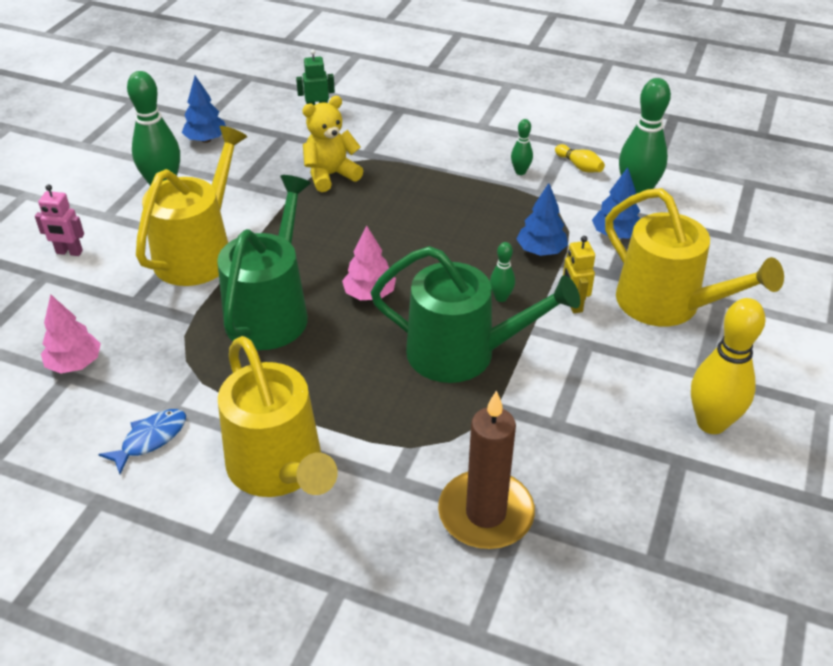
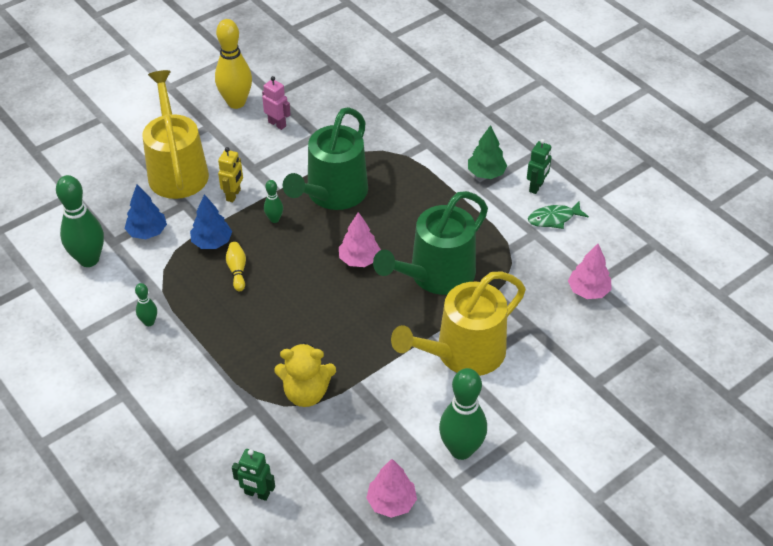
camera: 150 degrees left, 5 degrees up
(69, 252) = (569, 401): pink robot -> pink robot (277, 124)
(150, 439) = (554, 219): blue fish -> green fish
(194, 478) = (536, 187): none -> green robot
(206, 140) = (391, 502): blue tree -> pink tree
(279, 468) = (486, 173): yellow watering can -> green tree
(462, 353) = (333, 194): green watering can -> green watering can turned 105 degrees counterclockwise
(486, 513) = (393, 111): brown candle -> none
(579, 166) = (97, 306): yellow bowling pin -> yellow bowling pin (237, 270)

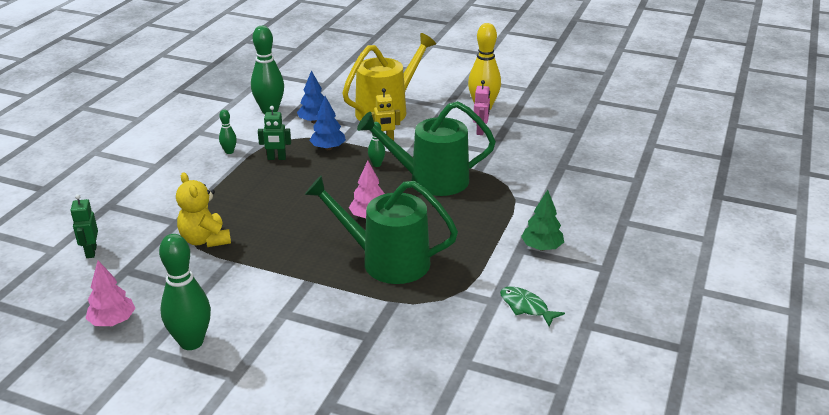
camera: 60 degrees right, 15 degrees down
(237, 270) = (308, 167): yellow bowling pin -> none
(463, 353) = (306, 306): yellow watering can -> none
(536, 187) = (557, 283): green robot -> green robot (276, 158)
(588, 291) = (450, 361): pink tree -> none

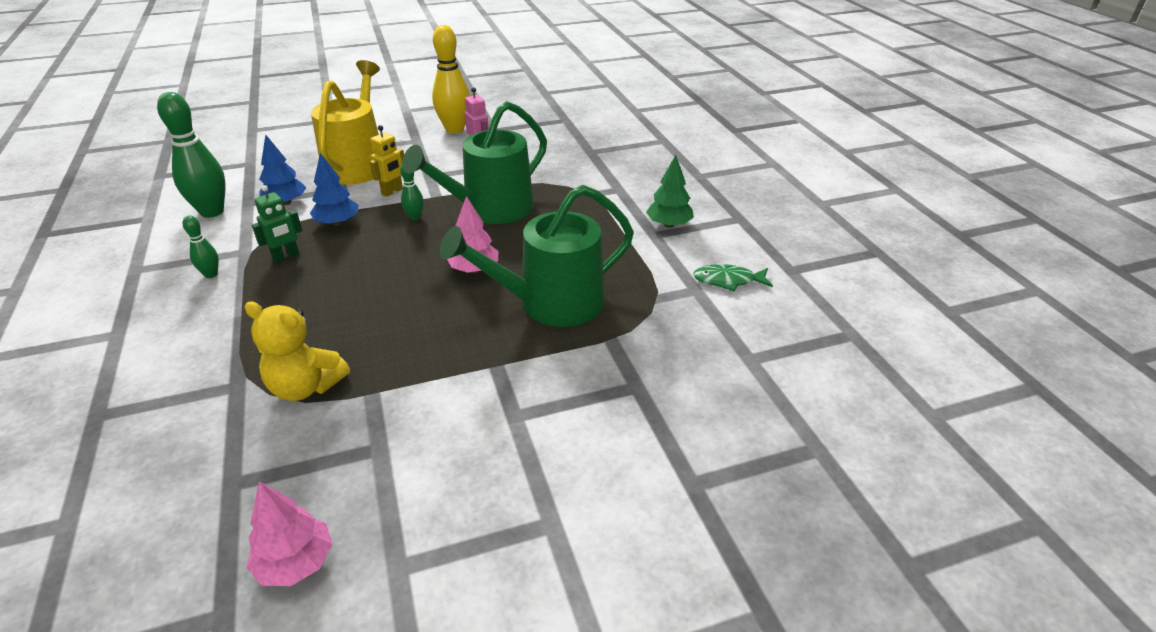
camera: 40 degrees left, 5 degrees up
(91, 252) = (140, 490): green robot -> none
(191, 342) = (445, 518): green bowling pin -> none

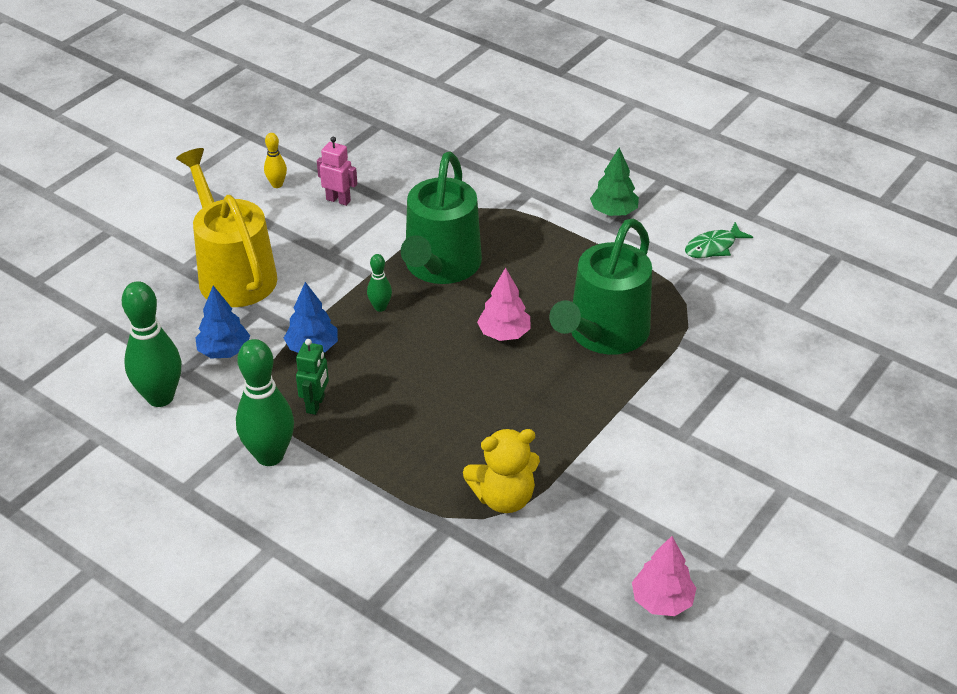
camera: 35 degrees left, 5 degrees up
(211, 274) = (270, 455): green bowling pin -> green bowling pin, size x2.06
(392, 191) = (317, 289): yellow robot -> none
(454, 129) = (277, 184): yellow bowling pin -> yellow bowling pin, size x0.49

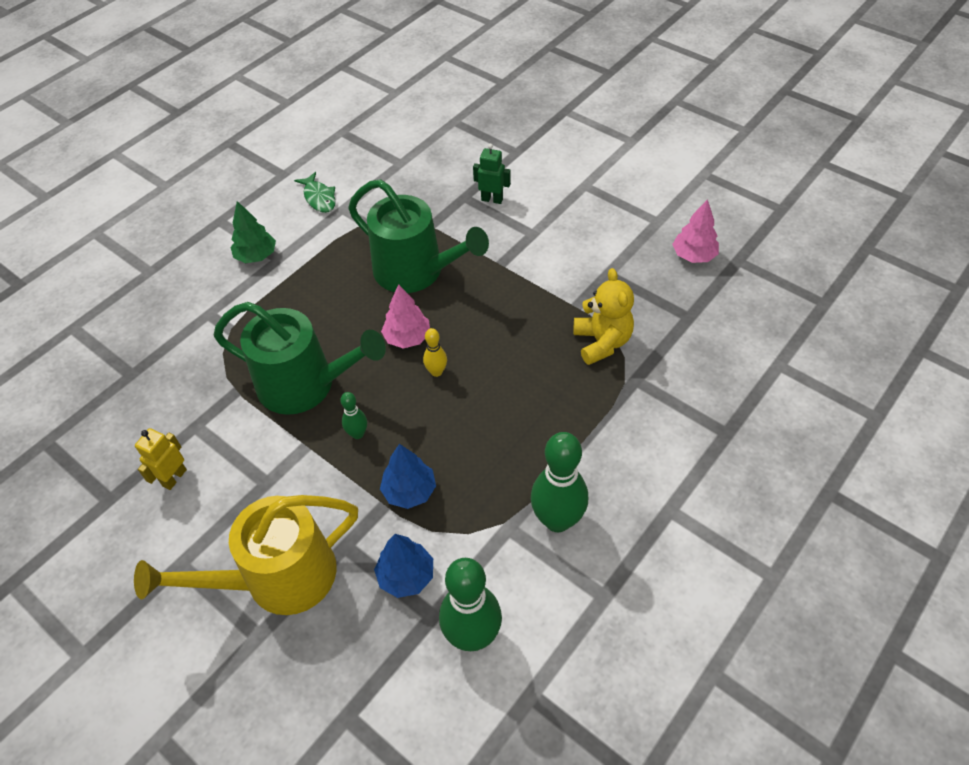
camera: 85 degrees left, 10 degrees up
(277, 184) = (126, 543): yellow bowling pin -> yellow bowling pin (436, 372)
(316, 404) = (490, 484): green robot -> green robot (492, 199)
(338, 200) = (174, 478): pink robot -> yellow robot

